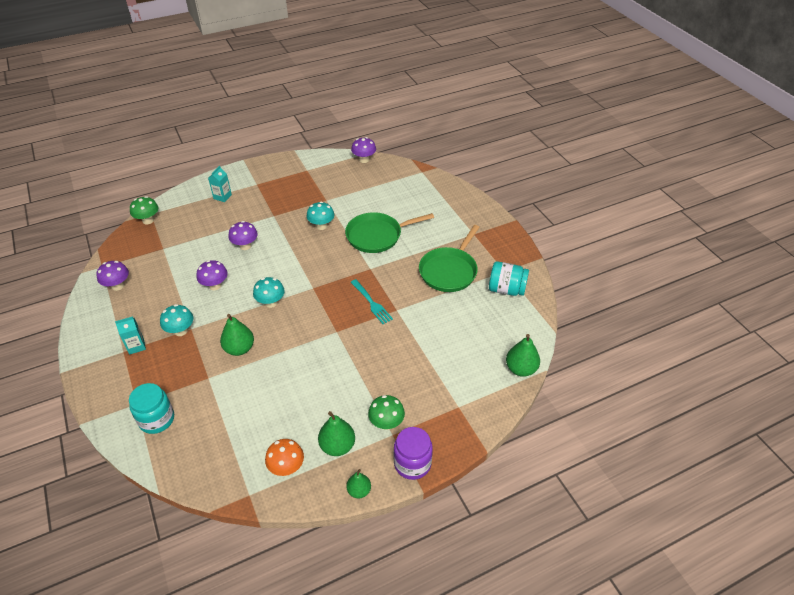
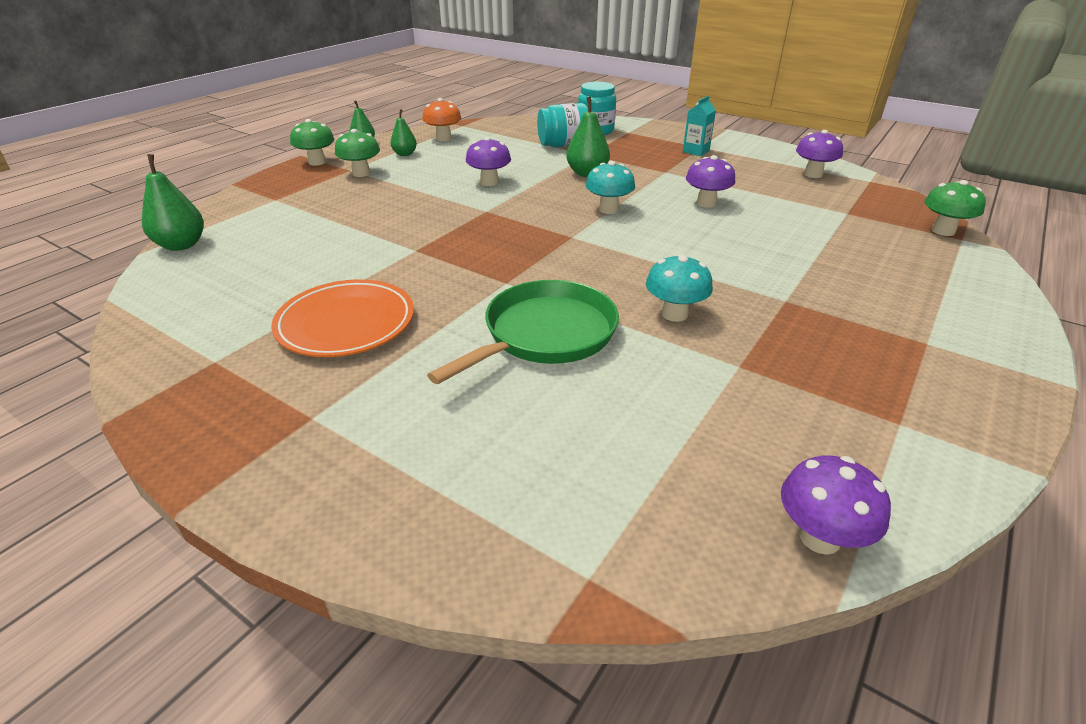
camera: 150 degrees right, 10 degrees down
(180, 331) = (673, 168): turquoise mushroom -> none
(222, 197) = (928, 297): turquoise carton -> none
(245, 246) = (748, 248): purple mushroom -> purple mushroom (489, 182)
(337, 446) = (405, 154): green pear -> green pear, size x0.64
(371, 303) = (462, 246): turquoise fork -> none
(412, 463) = (317, 162): purple jar -> green mushroom
(449, 271) = (346, 323): green pan -> orange plate
(506, 289) = (208, 330): turquoise jar -> turquoise jar (563, 145)

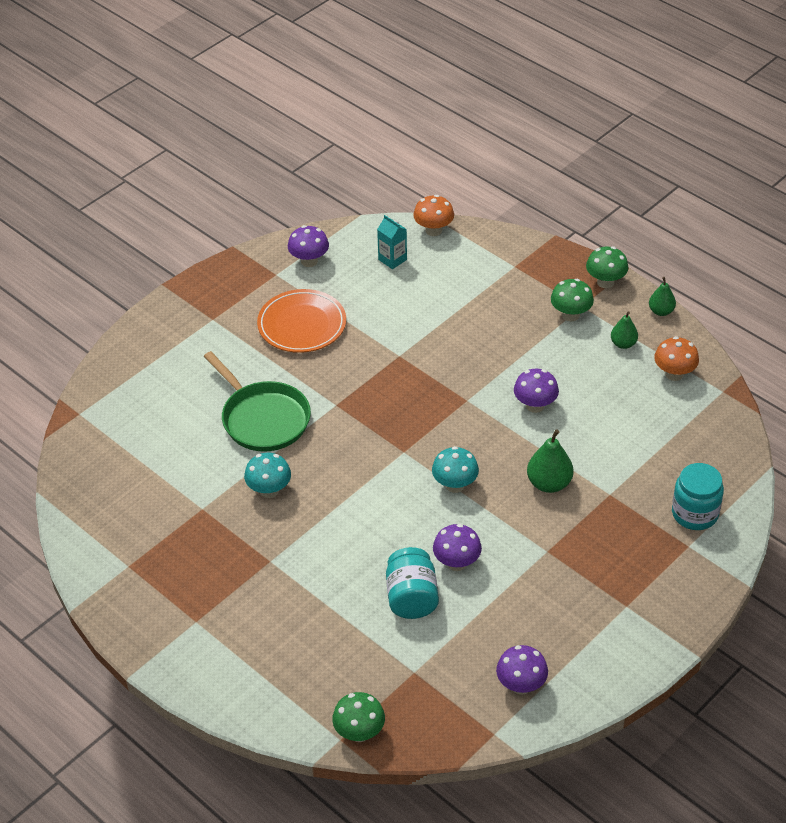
camera: 100 degrees right, 10 degrees up
(181, 245) = (433, 230): green pear -> orange mushroom
(563, 145) = (641, 476): turquoise jar -> turquoise jar (411, 598)
(696, 151) = (609, 596): turquoise carton -> turquoise carton (392, 259)
(819, 537) = (70, 498): purple mushroom -> purple mushroom (309, 261)

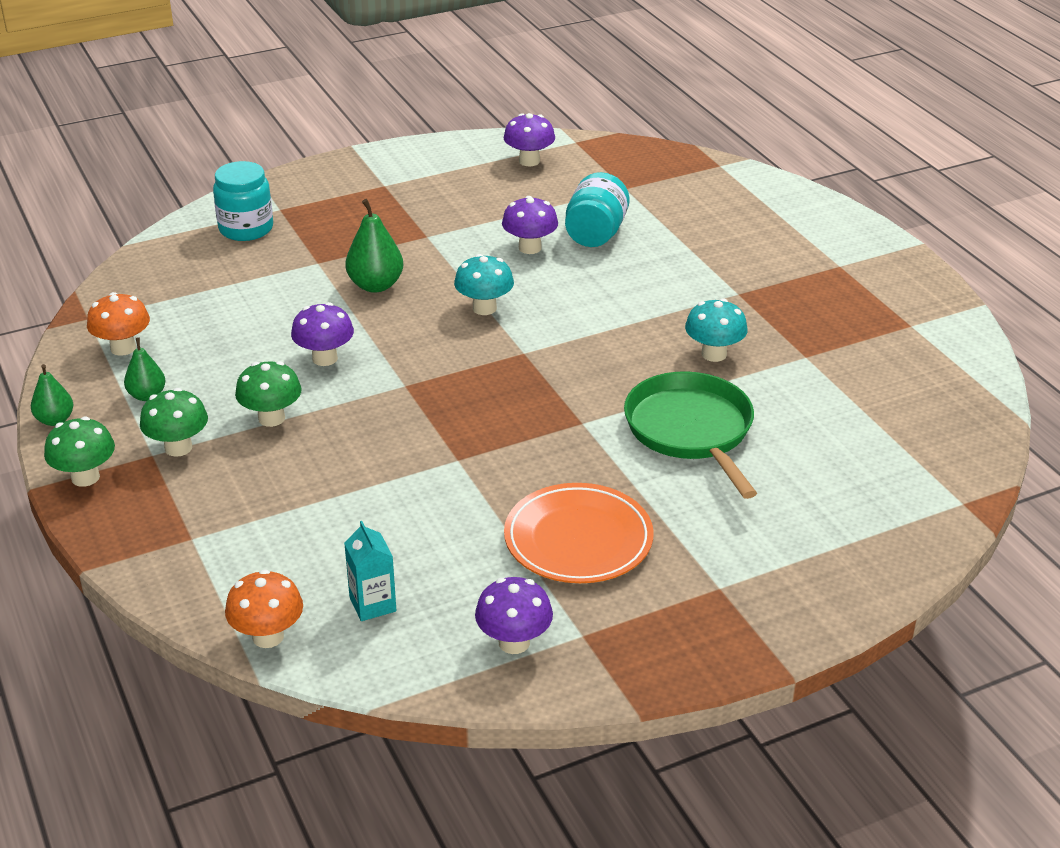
camera: 160 degrees left, 10 degrees down
(359, 733) = (699, 165): green mushroom -> green mushroom (271, 418)

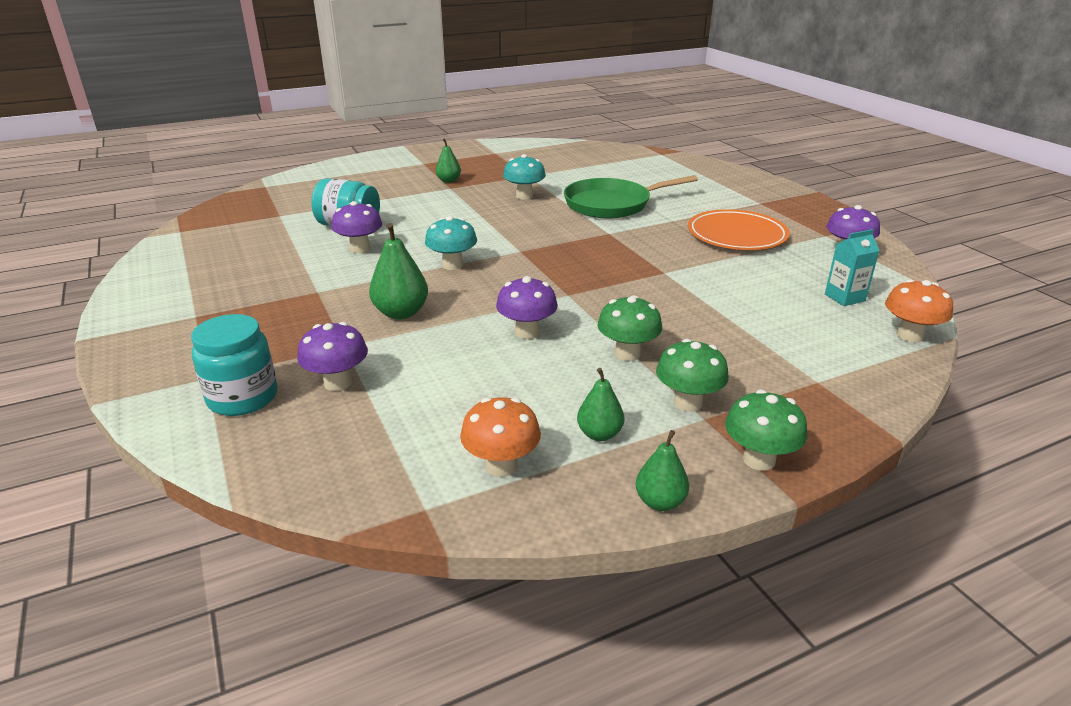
camera: 90 degrees left, 5 degrees down
(529, 161) = (201, 249): purple mushroom -> purple mushroom (337, 383)
(766, 290) = (448, 181): none -> green pear

